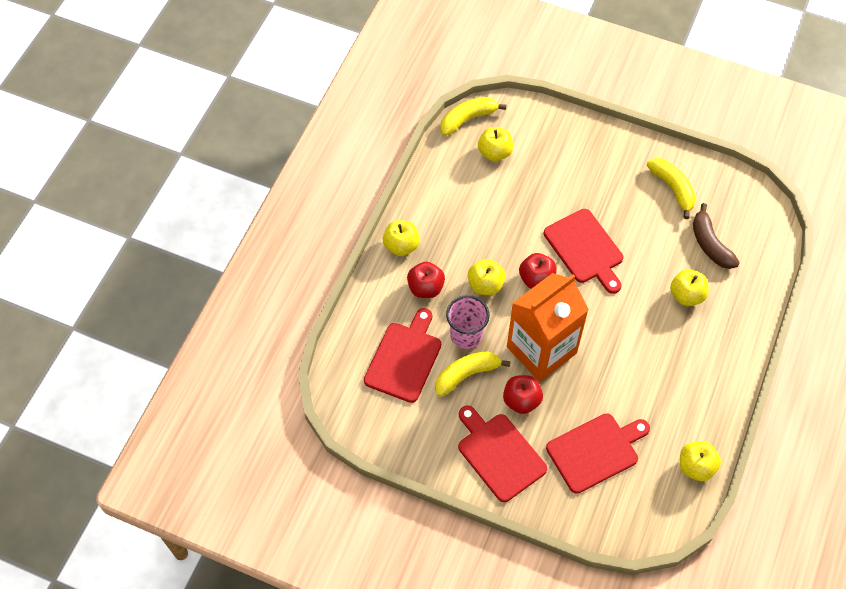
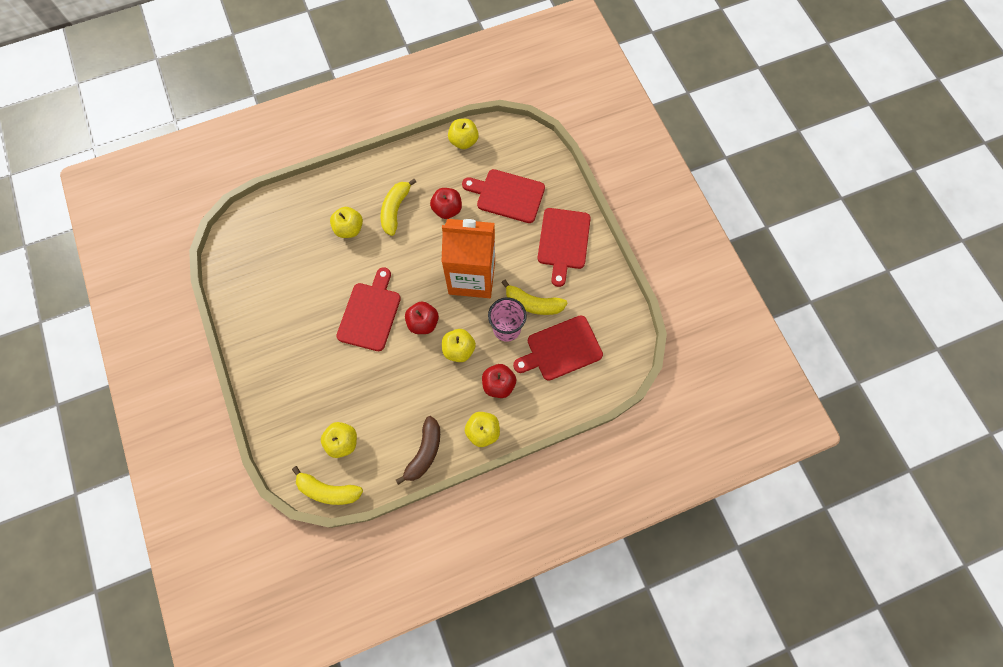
camera: 135 degrees left, 10 degrees up
(521, 400) = (517, 259): red apple -> red apple (447, 209)
(673, 189) = (267, 300): yellow banana -> yellow banana (395, 210)
(710, 244) = (294, 244): brown banana -> brown banana (424, 452)

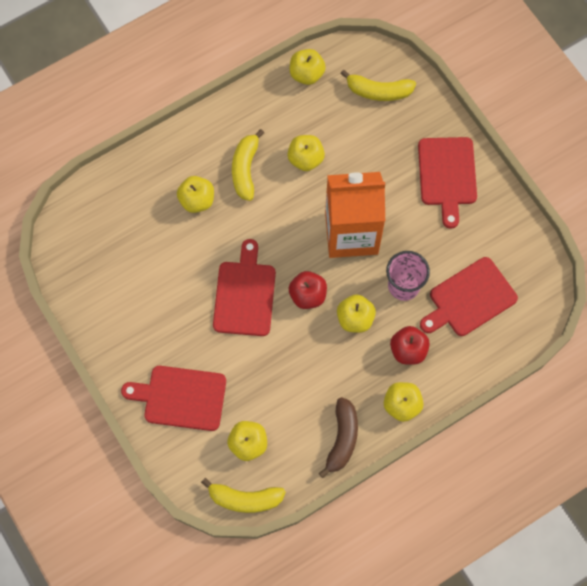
camera: 10 degrees left, 0 degrees up
(447, 209) = (305, 159): red apple -> yellow apple
(507, 195) = (371, 131): red cutting board -> red cutting board (181, 397)
(533, 303) = (427, 252): yellow banana -> yellow banana (378, 91)

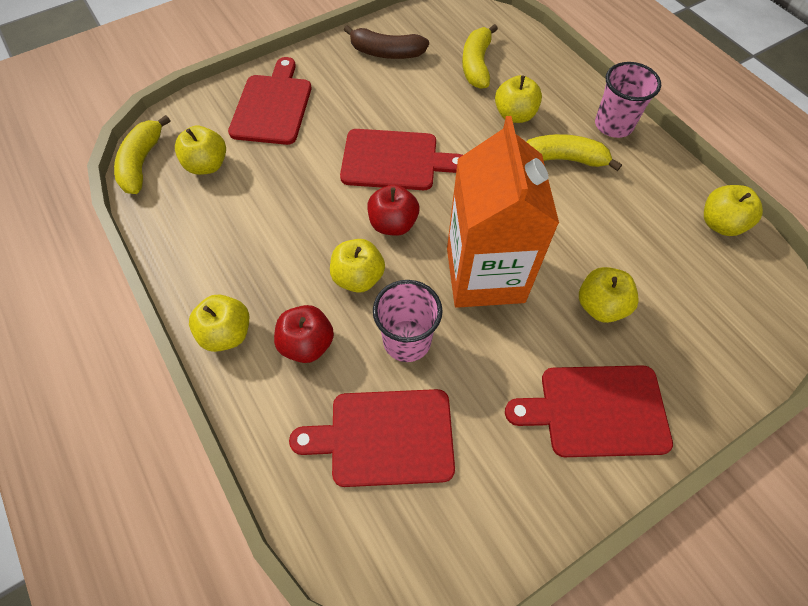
camera: 90 degrees right, 10 degrees down
(210, 128) = (613, 125): none -> pink cup
(305, 159) = (589, 222): yellow apple -> yellow apple (600, 306)
(342, 439) = (193, 260): brown banana -> brown banana (386, 53)
(378, 91) = (720, 313): yellow banana -> yellow banana (476, 65)
(469, 299) = (384, 437): red cutting board -> red cutting board turned 60 degrees counterclockwise

